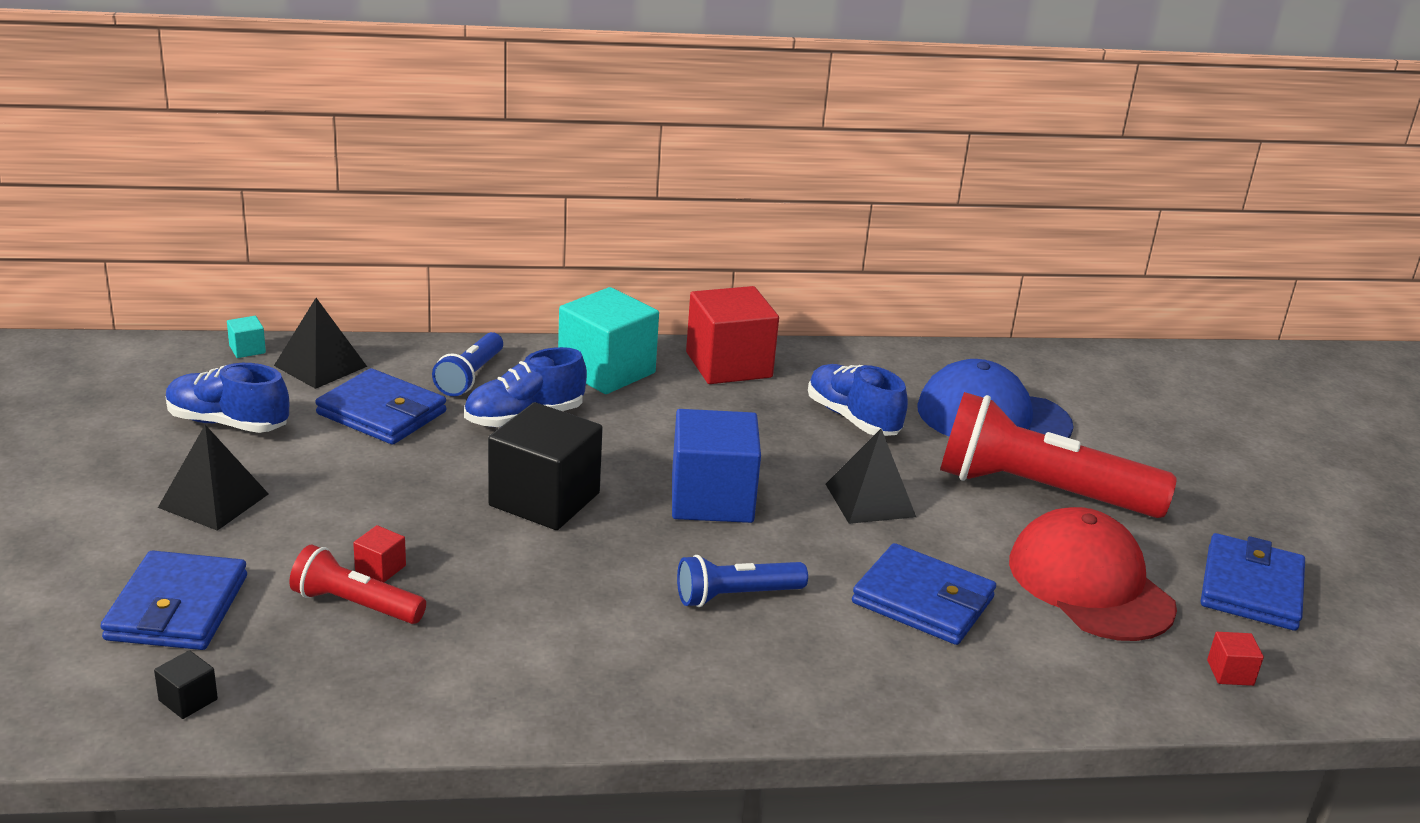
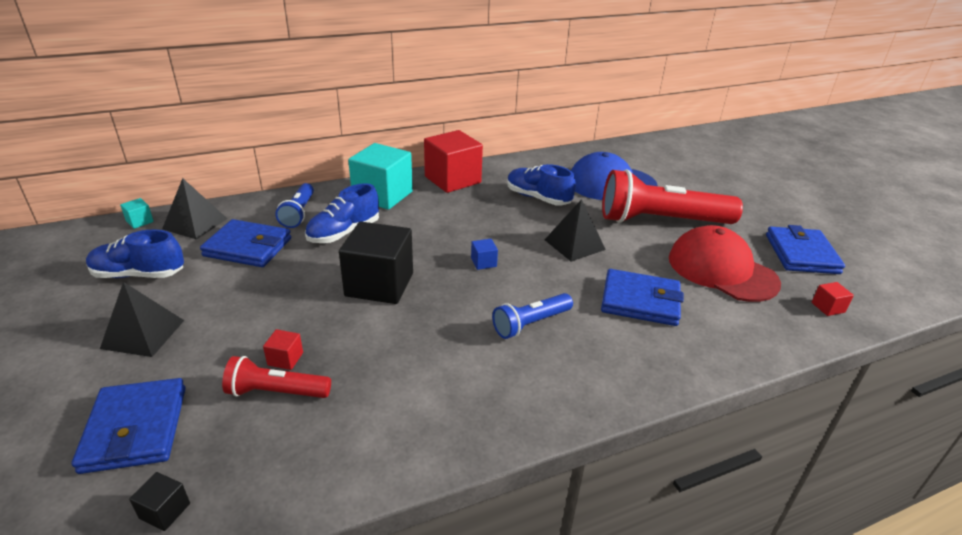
camera: 15 degrees left, 5 degrees up
(712, 499) = (483, 262): blue cube -> blue cube, size x0.41

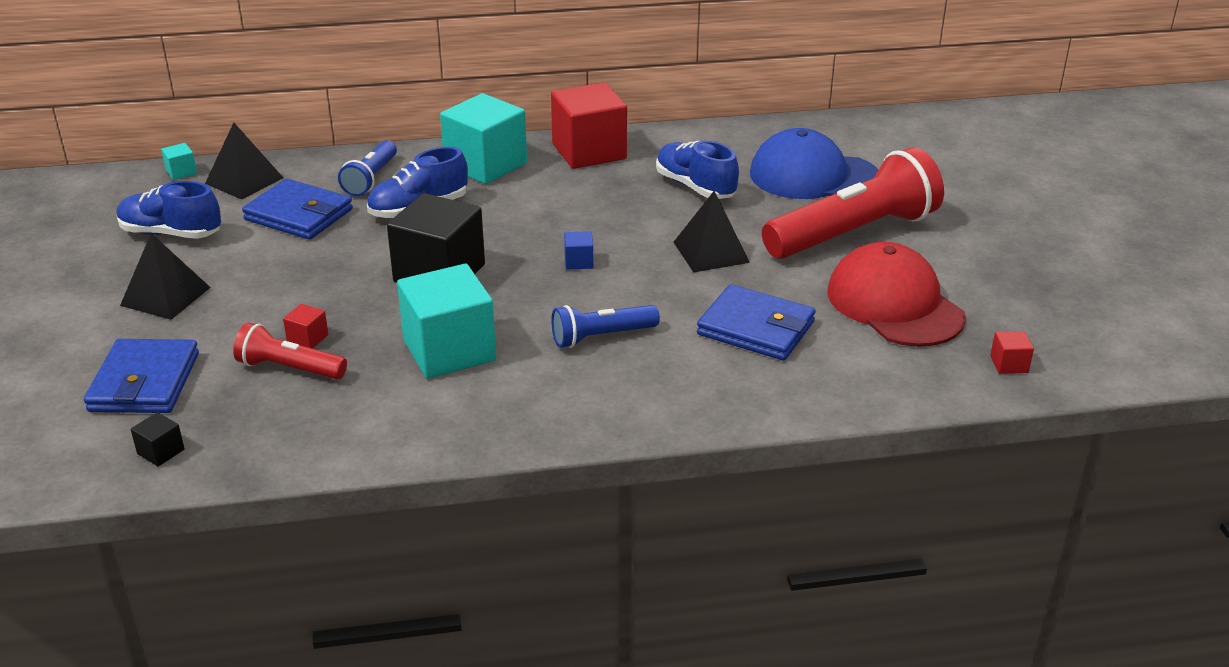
camera: 15 degrees right, 0 degrees up
(413, 353) = (449, 350): none -> turquoise cube
(661, 221) = (853, 233): red flashlight -> red flashlight turned 135 degrees clockwise
(801, 254) = (1028, 297): blue wallet -> none

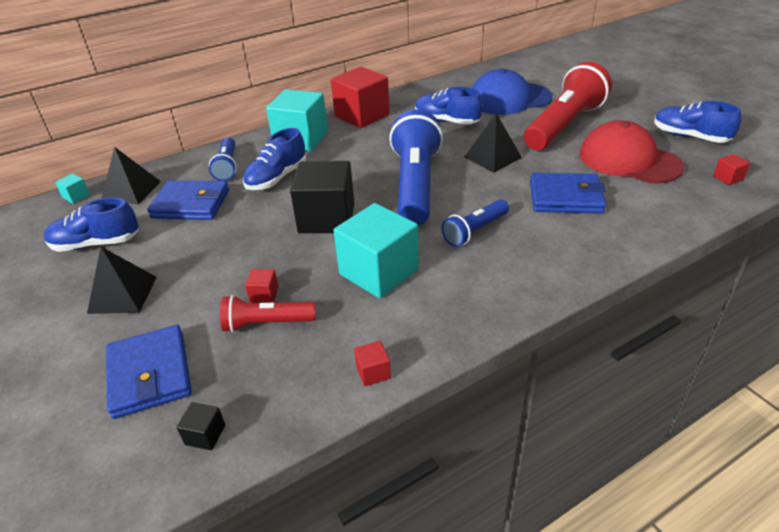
camera: 20 degrees left, 5 degrees up
(361, 448) = (373, 372): none -> red cube
(579, 262) = (415, 185): blue cube -> blue flashlight
(1020, 295) = (690, 137): none -> blue shoe

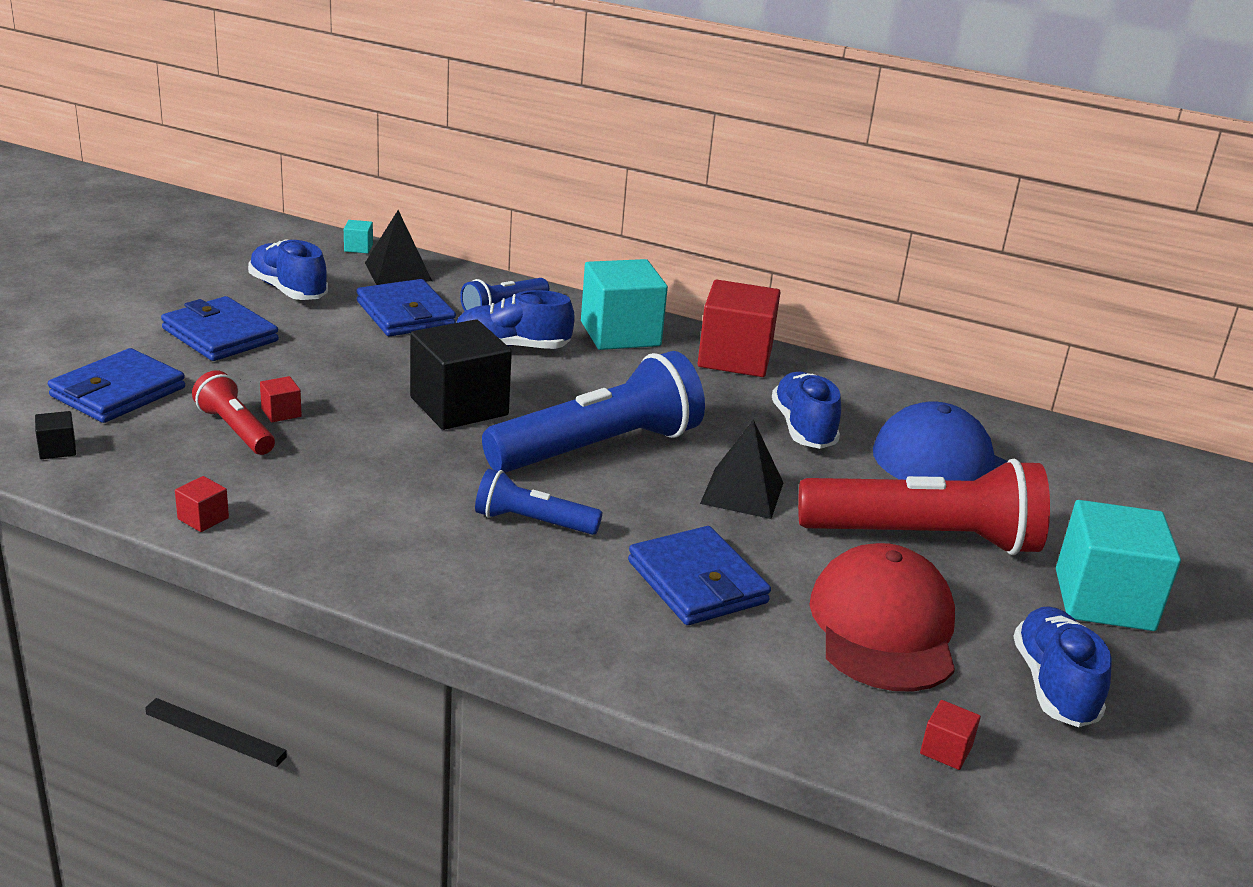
camera: 50 degrees right, 10 degrees down
(122, 294) = (220, 335): black pyramid -> blue wallet
(378, 272) = (382, 473): turquoise cube -> turquoise cube (1104, 600)

